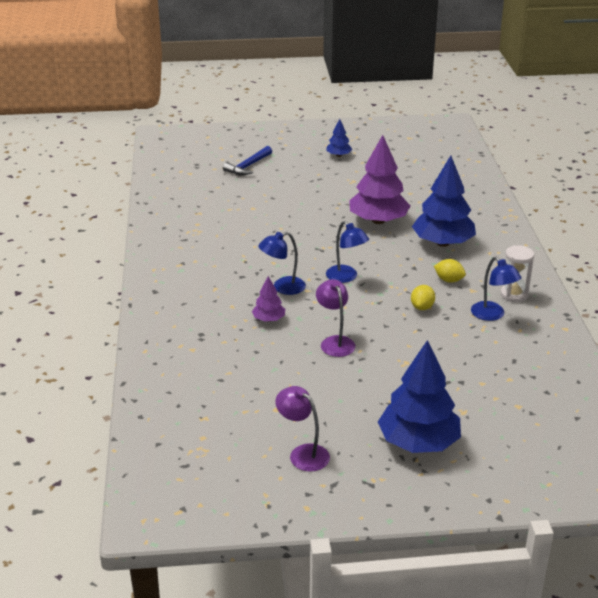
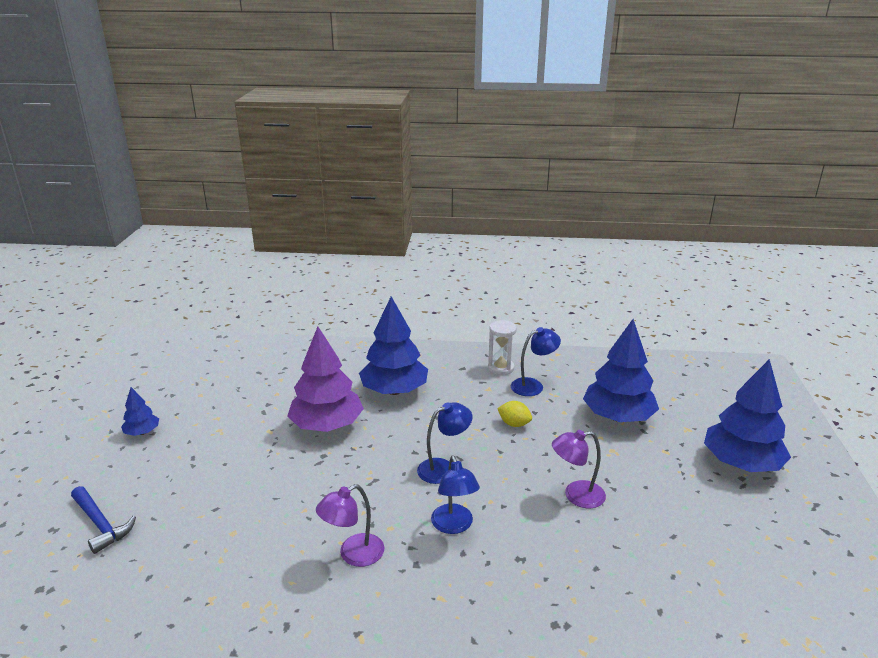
camera: 80 degrees left, 5 degrees down
(269, 319) = (525, 547): purple tree -> none
(303, 453) = (785, 548): purple lamp -> purple lamp (353, 555)
(449, 280) = (467, 399): yellow lemon -> none
(463, 367) = (618, 417): none -> blue tree

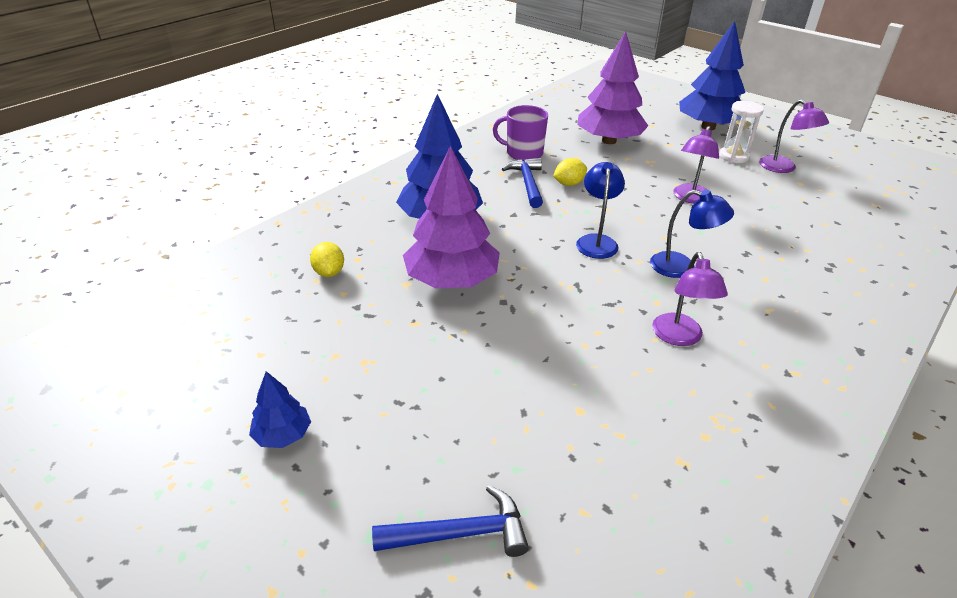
camera: 55 degrees left, 10 degrees up
(292, 379) = (329, 272): none -> yellow lemon
(489, 405) = (527, 183): none -> blue hammer
(501, 368) = (477, 155): white hourglass -> white hourglass (733, 156)
(533, 385) = (523, 153): blue lamp -> purple mug
(618, 417) = (609, 141): blue tree -> purple tree
(727, 541) = (783, 168): none -> purple lamp

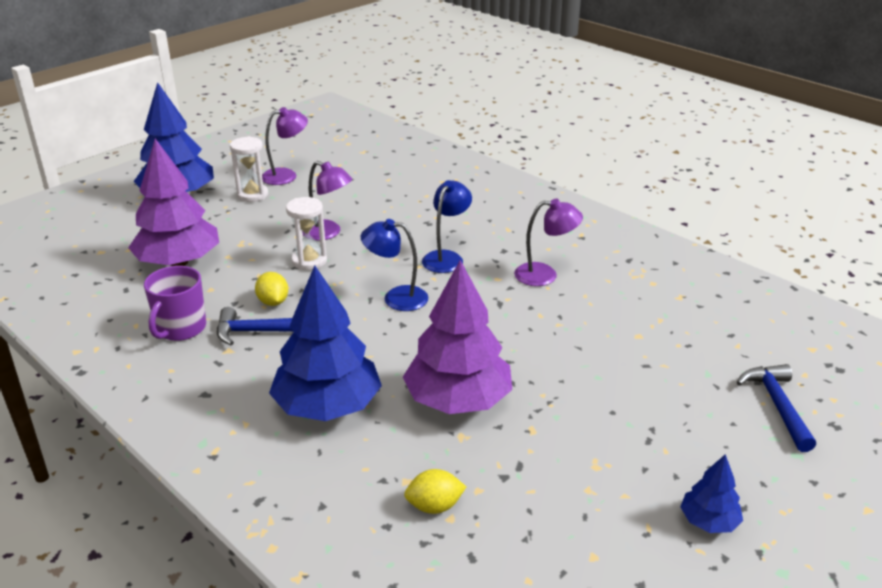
camera: 85 degrees left, 5 degrees down
(637, 193) = (309, 261): none -> white hourglass

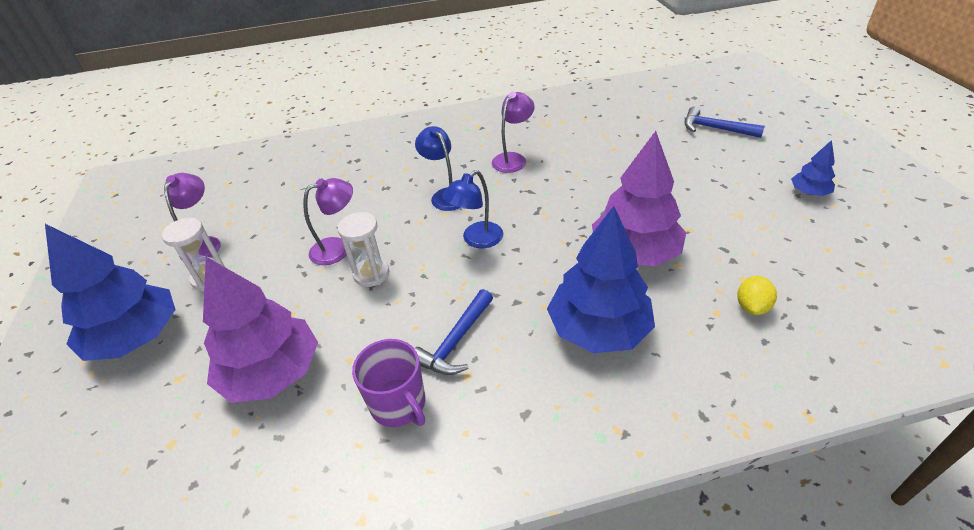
camera: 55 degrees left, 10 degrees up
(273, 302) = (415, 319): yellow lemon -> none

